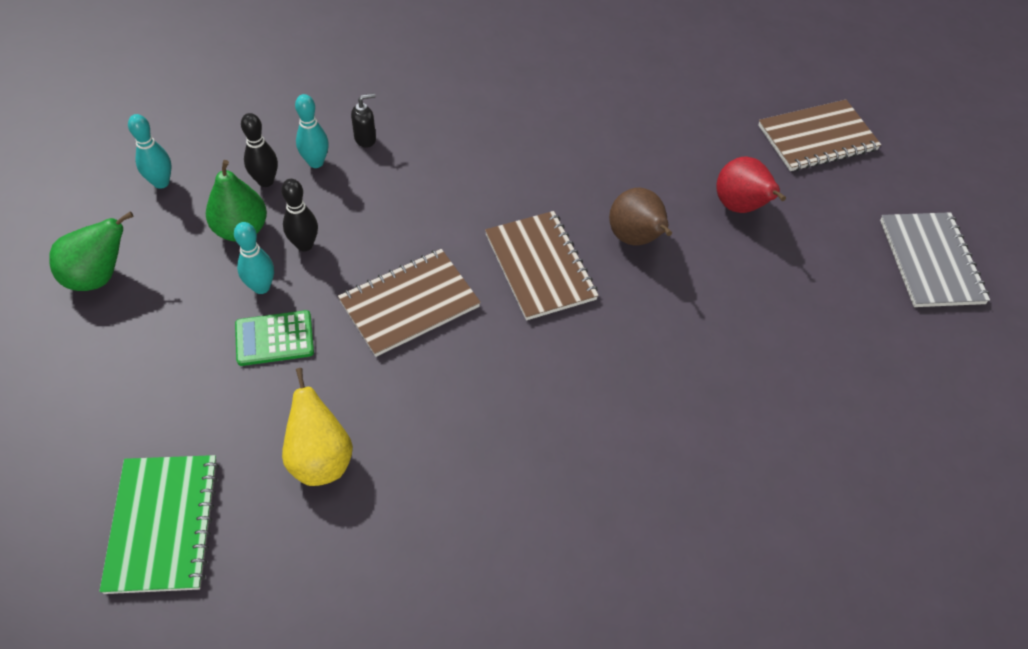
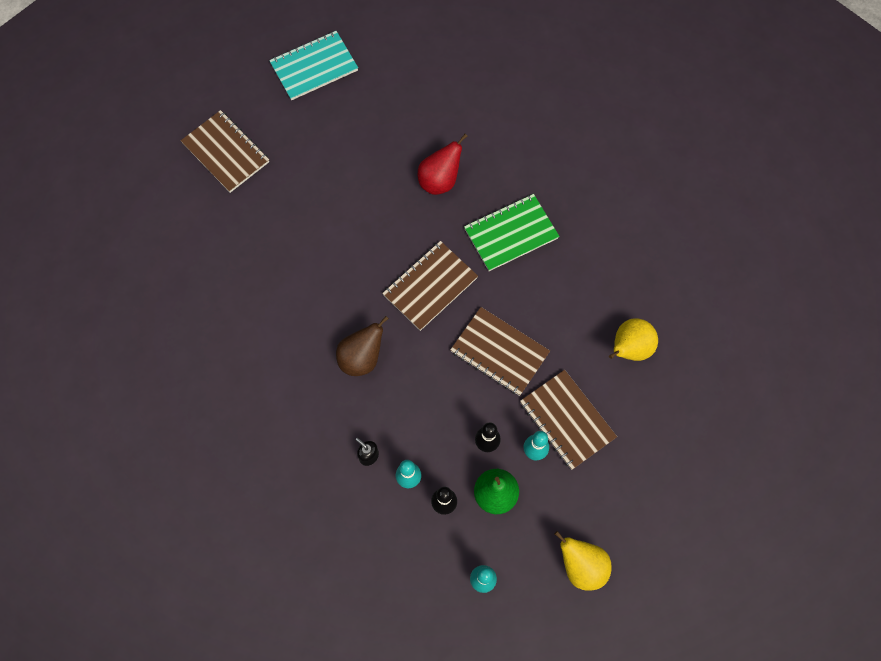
camera: 110 degrees left, 15 degrees up
(98, 276) = (581, 566): green pear -> yellow pear
(163, 524) = (711, 410): green notebook -> green notebook (511, 233)
(274, 338) = (567, 420): green calculator -> brown notebook
(636, 238) = (377, 238): brown pear -> brown pear (362, 358)
(740, 207) = (317, 184): red pear -> red pear (440, 181)
(930, 261) = (314, 67): grey notebook -> turquoise notebook

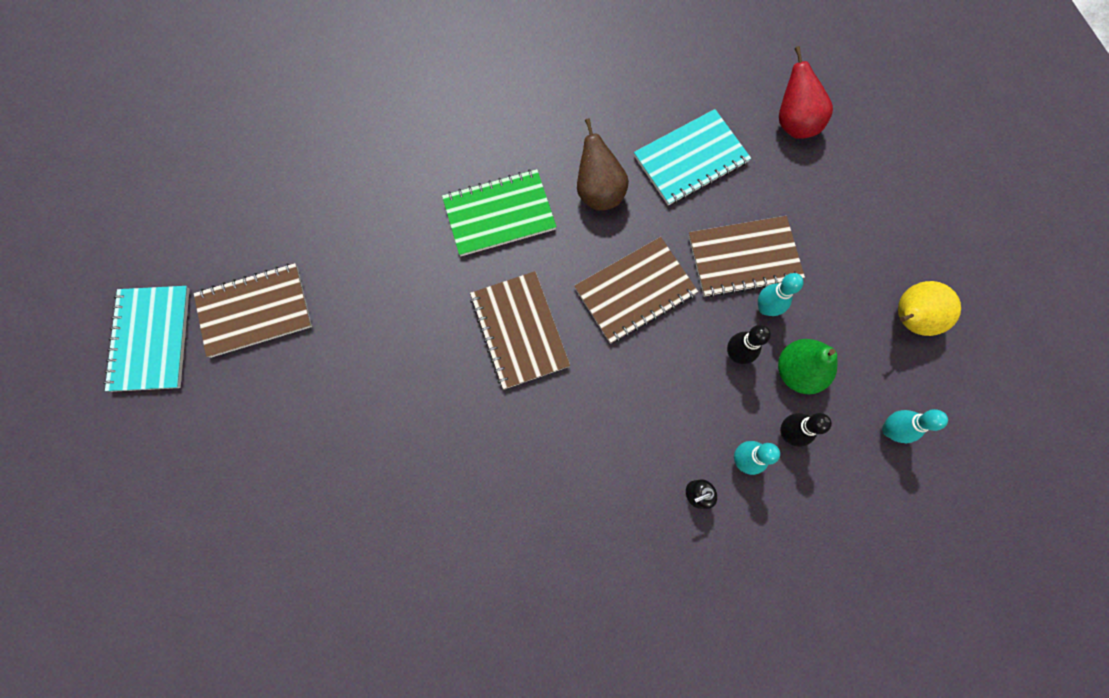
camera: 65 degrees left, 5 degrees up
(226, 152) = (204, 504): brown notebook -> brown notebook (255, 311)
(362, 358) = (571, 449): brown pear -> brown pear (598, 191)
(440, 181) = (392, 260): red pear -> red pear (794, 122)
(511, 233) = (499, 214): green notebook -> green notebook turned 75 degrees clockwise
(629, 348) = (690, 159): yellow pear -> turquoise notebook

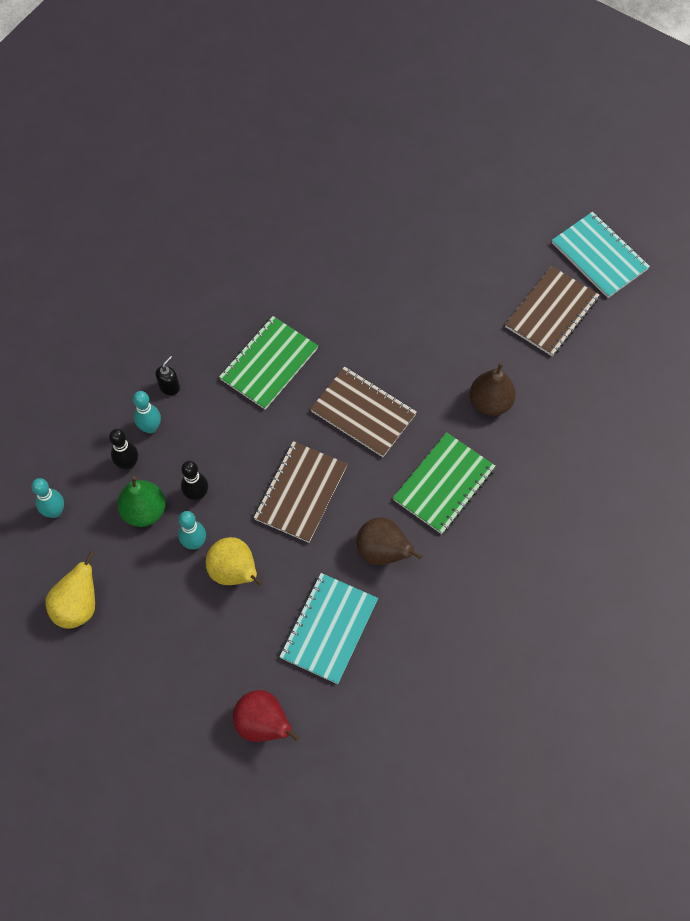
camera: 145 degrees right, 10 degrees down
(394, 261) = (490, 402): none -> brown pear
(575, 450) = (269, 364): none -> green notebook
(744, 258) = (234, 572): brown notebook -> yellow pear

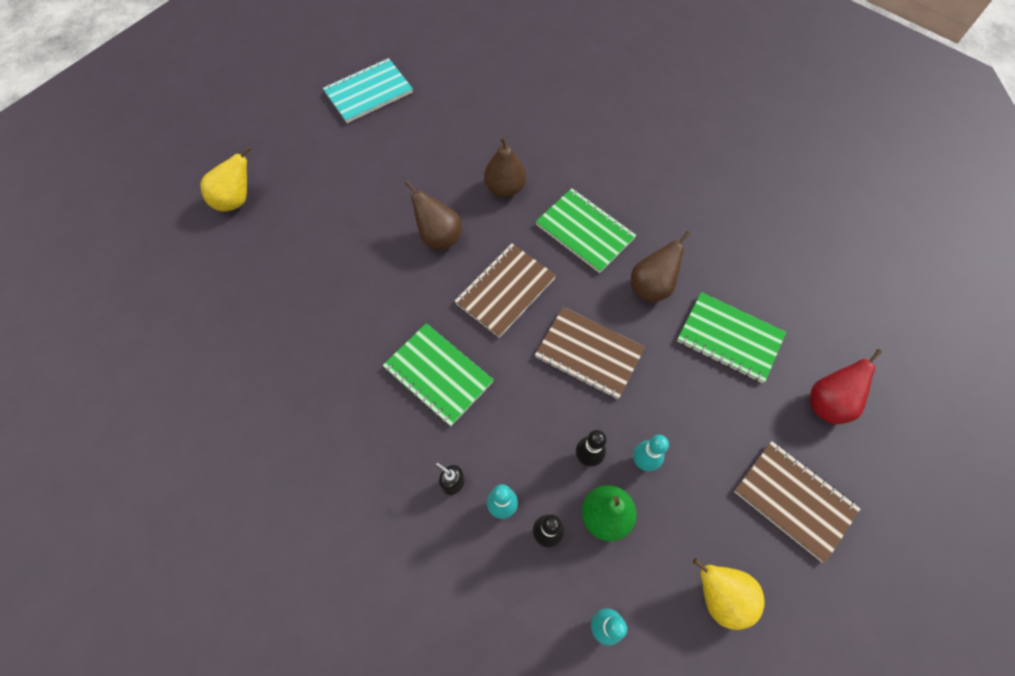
camera: 85 degrees left, 0 degrees up
(234, 572) = (674, 422): yellow pear -> yellow pear (236, 200)
(329, 629) = (729, 338): turquoise notebook -> green notebook
(420, 347) = (439, 236): none -> brown pear
(551, 313) = (420, 133): brown notebook -> brown notebook (794, 500)

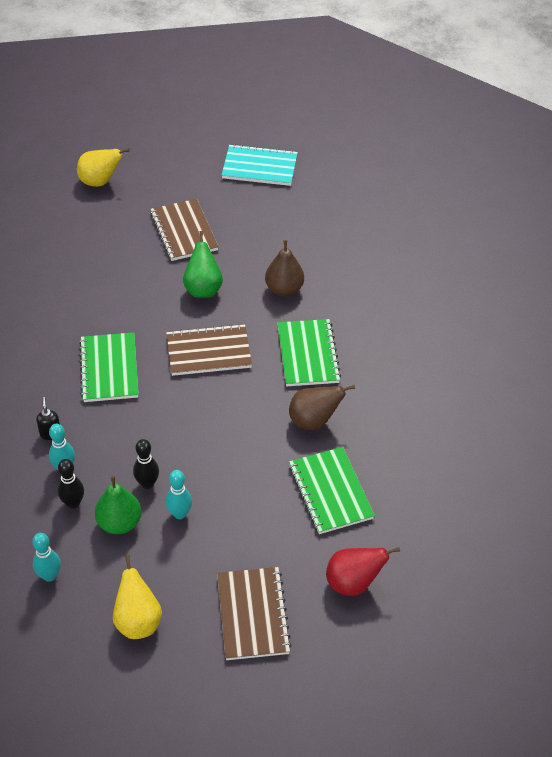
camera: 40 degrees right, 15 degrees down
(439, 236) = (203, 289): brown pear -> green pear
(589, 353) = (220, 428): brown notebook -> brown notebook (184, 231)

